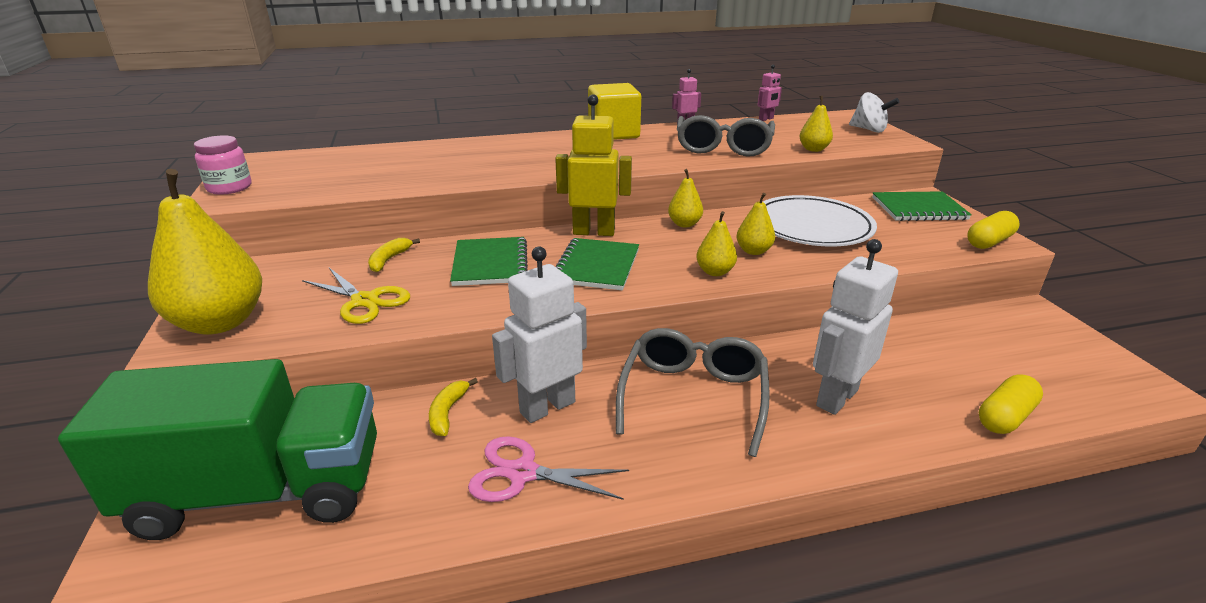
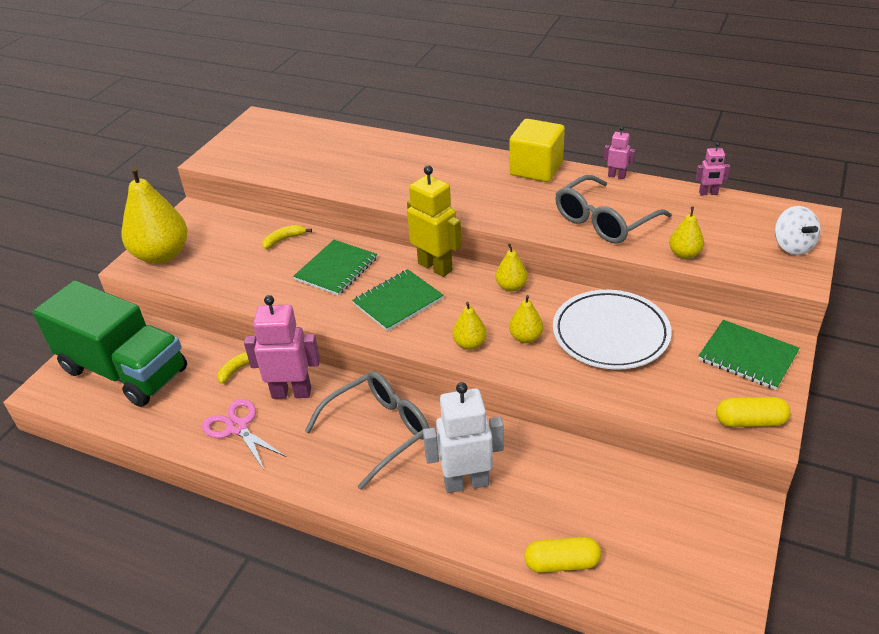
camera: 40 degrees right, 10 degrees up
(229, 188) = (224, 147): pink jar -> none
(365, 301) = (240, 271): yellow scissors -> none
(547, 407) = (291, 392): white robot -> pink robot

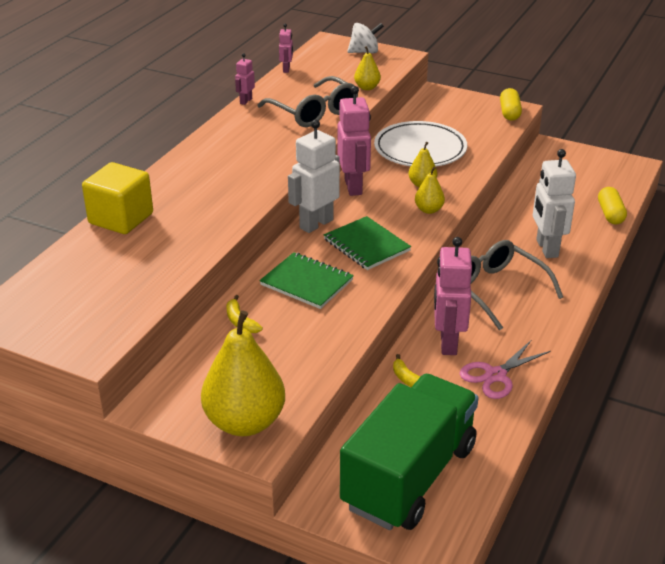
camera: 90 degrees left, 5 degrees down
(435, 267) = (316, 224): yellow robot -> white robot
(511, 287) = (353, 187): yellow pear -> pink robot
(536, 169) = (217, 135): yellow cube -> yellow cube (121, 218)
(747, 356) = (447, 104): green notebook -> none

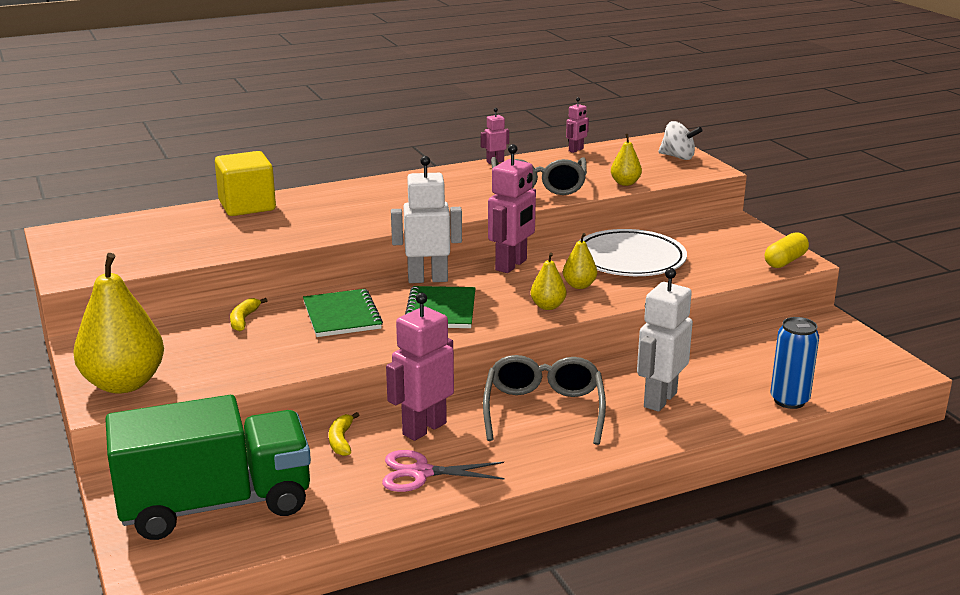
camera: 40 degrees right, 10 degrees down
(610, 214) = (789, 400): yellow capsule -> blue can

